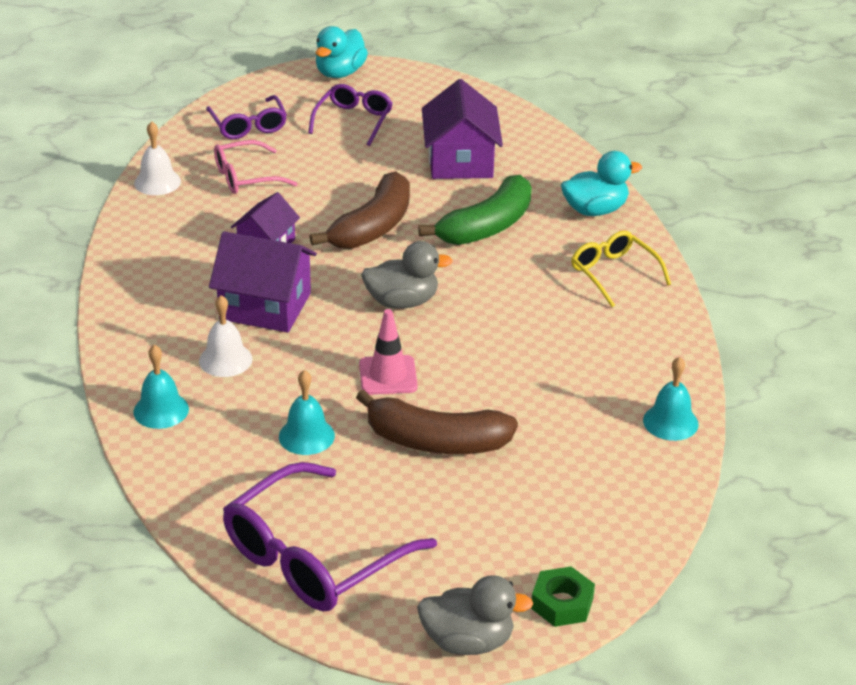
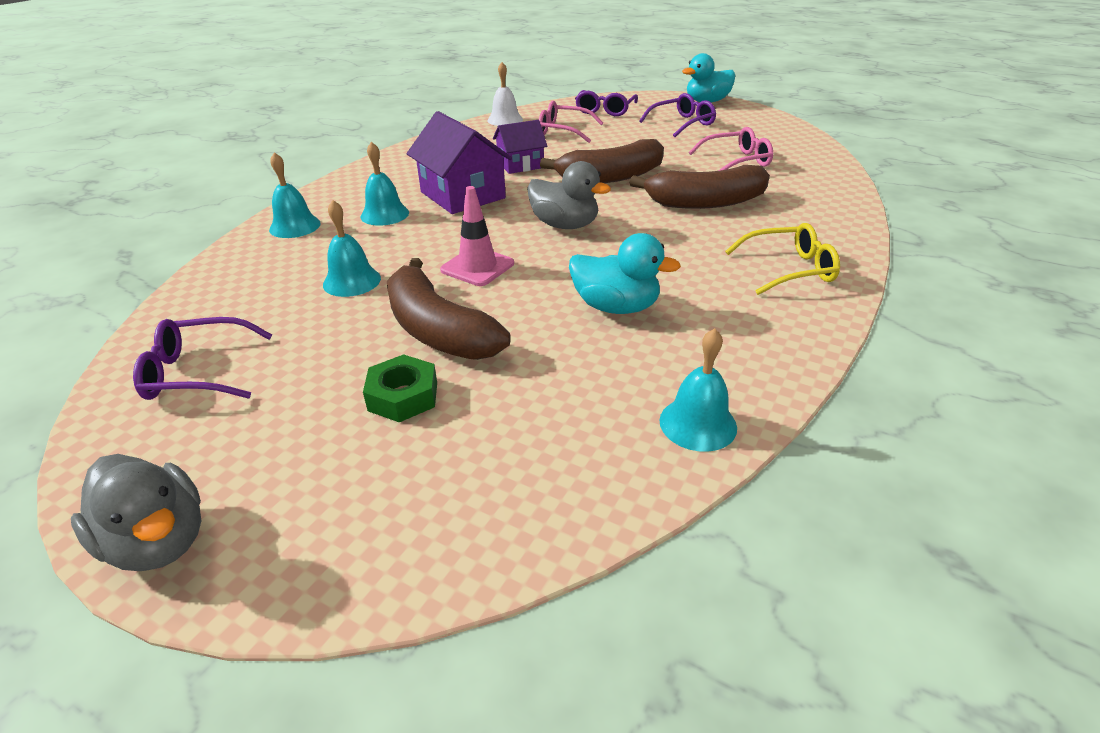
camera: 40 degrees right, 0 degrees up
(225, 360) = (384, 214): white bell -> turquoise bell
(313, 557) = (198, 372): purple glasses -> purple glasses, size x0.57
(460, 161) = (736, 161): purple house -> pink glasses
(487, 226) = (705, 203): green banana -> brown banana
(562, 603) = (305, 564): green nut -> green nut (403, 396)
(595, 210) = (824, 221): turquoise duck -> turquoise duck (615, 307)
(614, 274) = (789, 269): yellow glasses -> yellow glasses turned 75 degrees clockwise

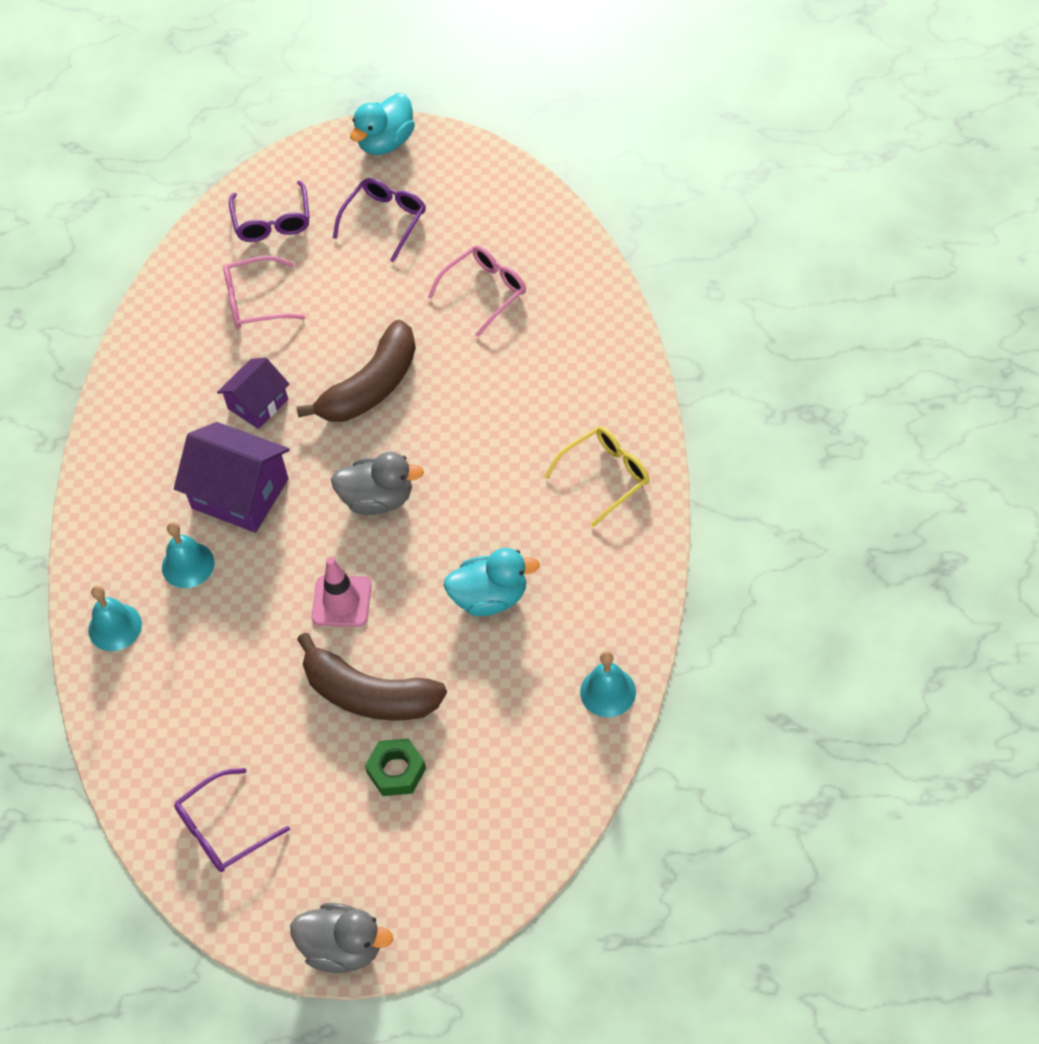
camera: 25 degrees left, 20 degrees up
(352, 281) = (246, 674): turquoise bell -> none
(505, 120) = (164, 302): white bell -> none
(705, 203) = (490, 395): brown banana -> none

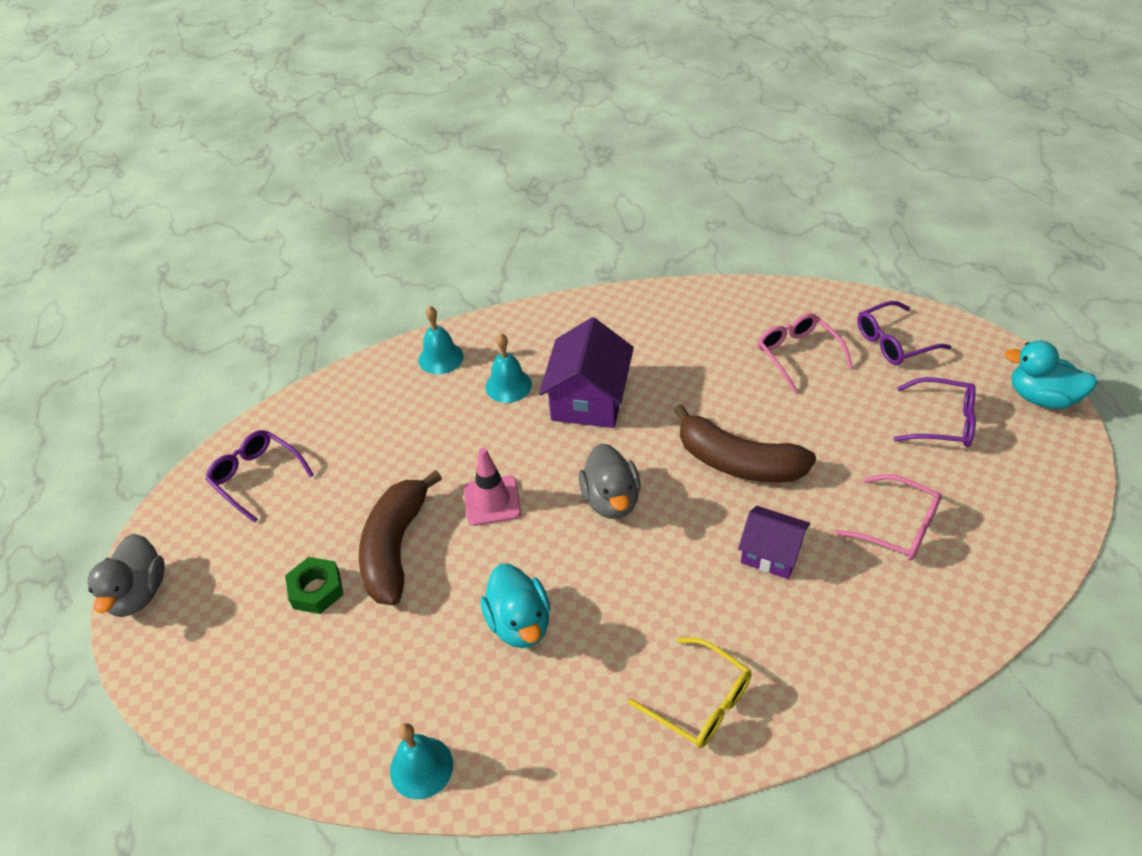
camera: 75 degrees right, 10 degrees down
(258, 404) = (687, 386): purple house -> purple house (771, 553)

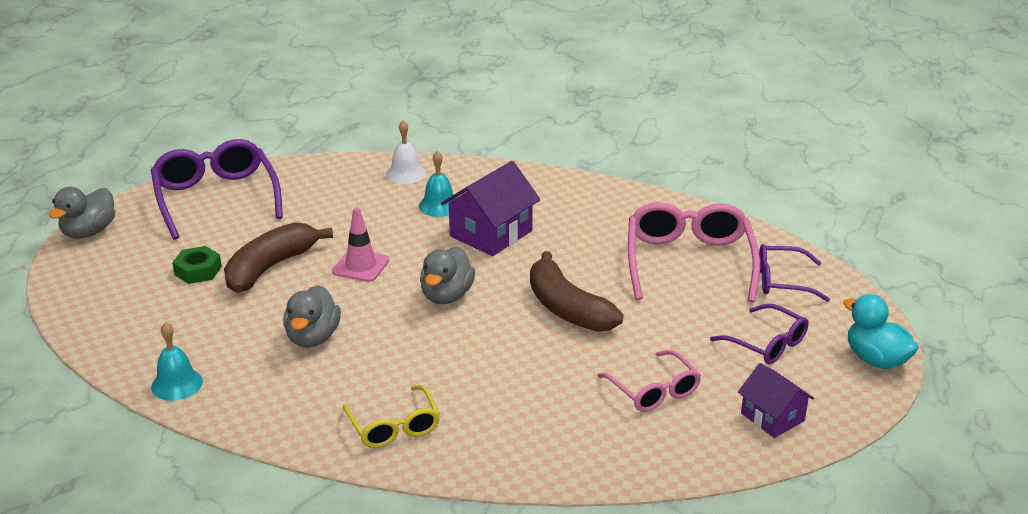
camera: 25 degrees right, 15 degrees down
(256, 477) = (216, 198): purple glasses -> purple glasses, size x1.74
(441, 358) = (406, 174): turquoise bell -> white bell
(519, 623) = (313, 338): turquoise duck -> grey duck
(771, 553) = (535, 368): purple house -> purple house (772, 417)
(797, 354) = (689, 262): pink glasses -> pink glasses, size x1.74

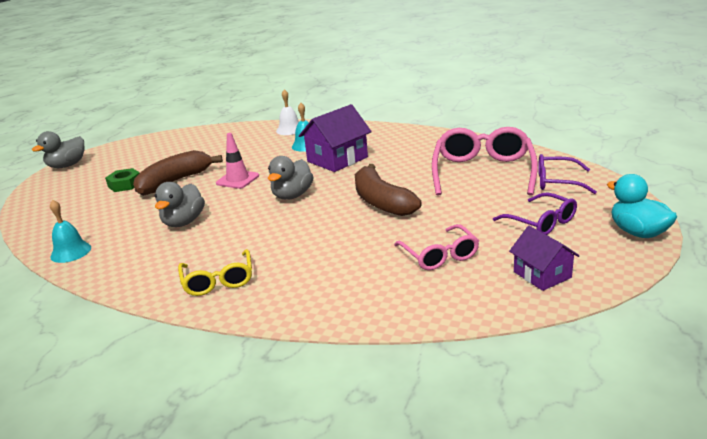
camera: 10 degrees right, 5 degrees down
(216, 198) = (158, 146): purple glasses -> none

